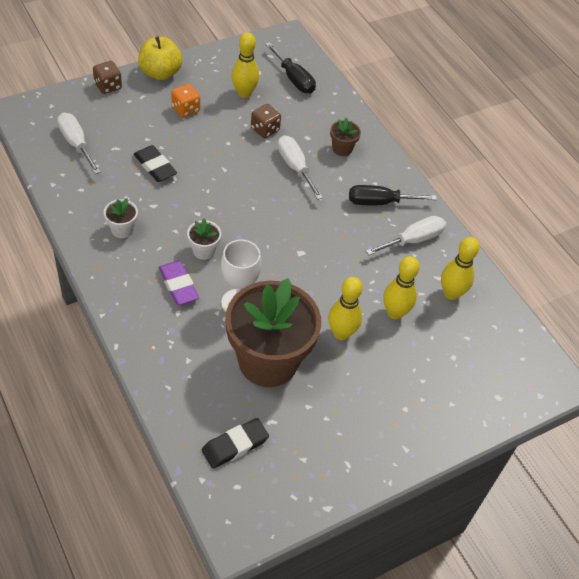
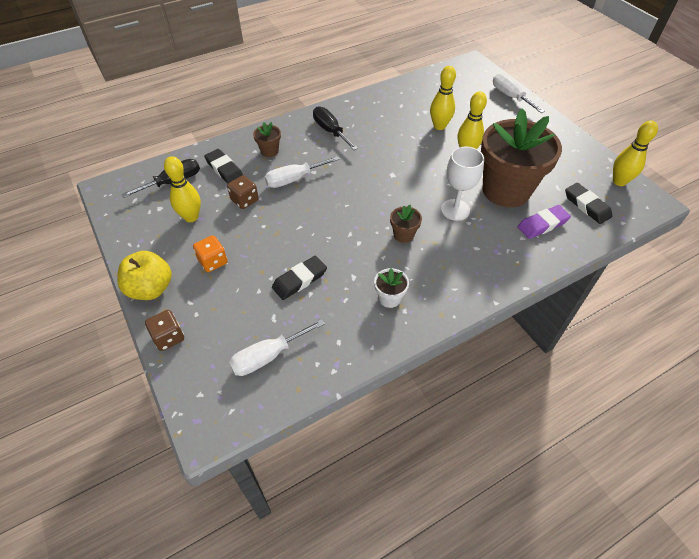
camera: 85 degrees left, 0 degrees up
(178, 285) = (447, 250): purple eraser -> purple eraser (542, 224)
(204, 251) = (403, 235): white flower pot -> brown flower pot
(312, 114) = (224, 169): none -> black eraser
(380, 202) = (330, 131): black screwdriver -> black screwdriver turned 150 degrees clockwise
(413, 240) = (367, 115): white screwdriver -> white screwdriver (510, 96)
(451, 293) = (414, 100): yellow bowling pin -> yellow bowling pin (619, 181)

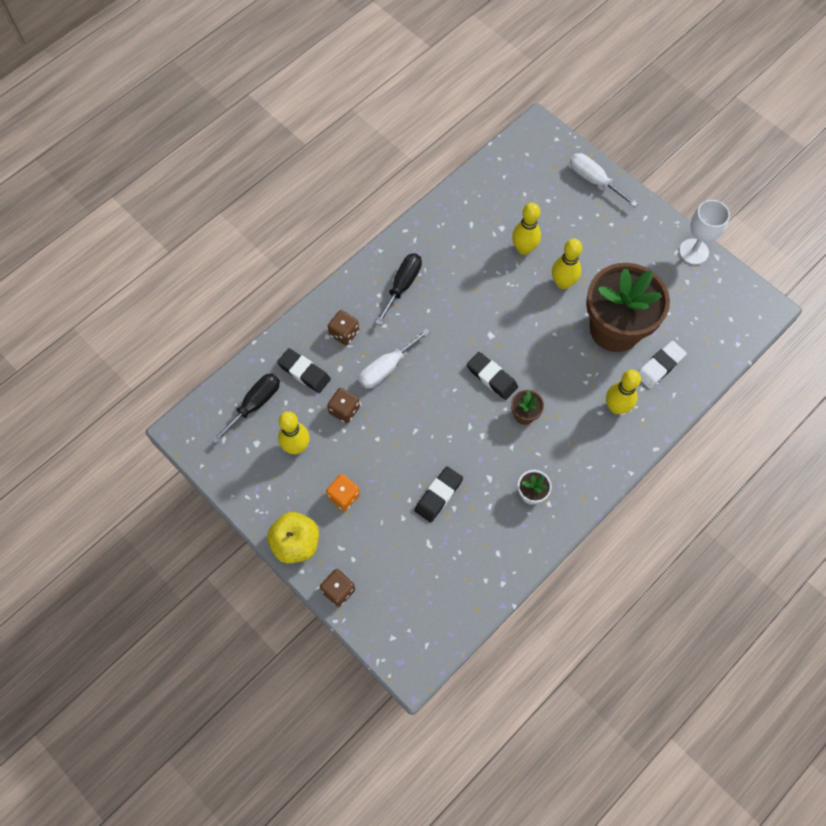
camera: 15 degrees left, 15 degrees up
(268, 356) = (439, 585): white screwdriver -> none
(269, 151) = (344, 333): brown flower pot -> brown dice
(330, 131) = (402, 285): black screwdriver -> black screwdriver turned 75 degrees clockwise
(455, 210) = (568, 368): white goblet -> white goblet (693, 251)
(542, 224) = (659, 366): purple eraser -> white eraser
(586, 206) = (700, 330): black eraser -> black eraser (492, 377)
(619, 181) = (729, 288): yellow bowling pin -> yellow bowling pin (616, 407)

